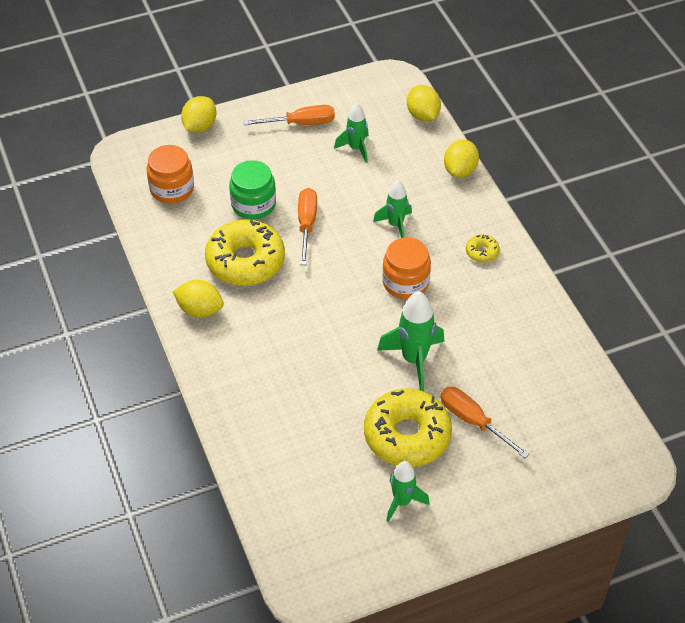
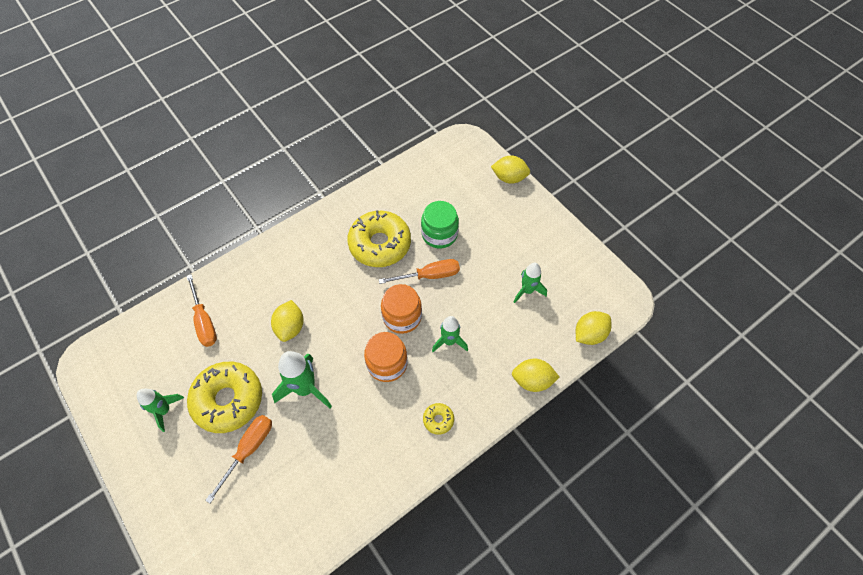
camera: 75 degrees right, 10 degrees up
(172, 189) = (438, 179): orange jar -> orange jar (402, 317)
(200, 310) = (325, 228): yellow lemon -> yellow lemon (290, 327)
(301, 123) = (540, 243): orange screwdriver -> orange screwdriver (204, 321)

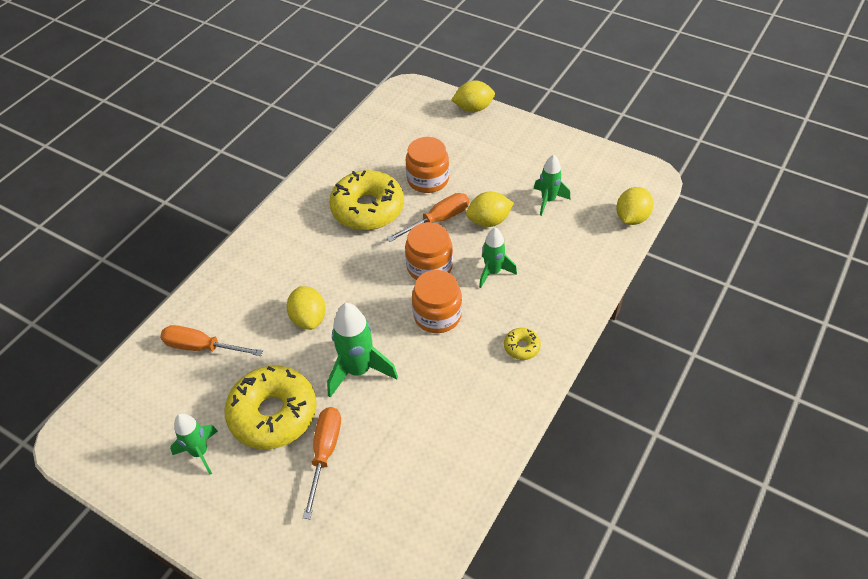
camera: 20 degrees left, 10 degrees down
(204, 321) = (202, 347): orange screwdriver -> orange screwdriver turned 150 degrees clockwise
(439, 234) = (428, 179): green jar -> orange jar
(532, 380) = (598, 277): yellow lemon -> yellow lemon (489, 221)

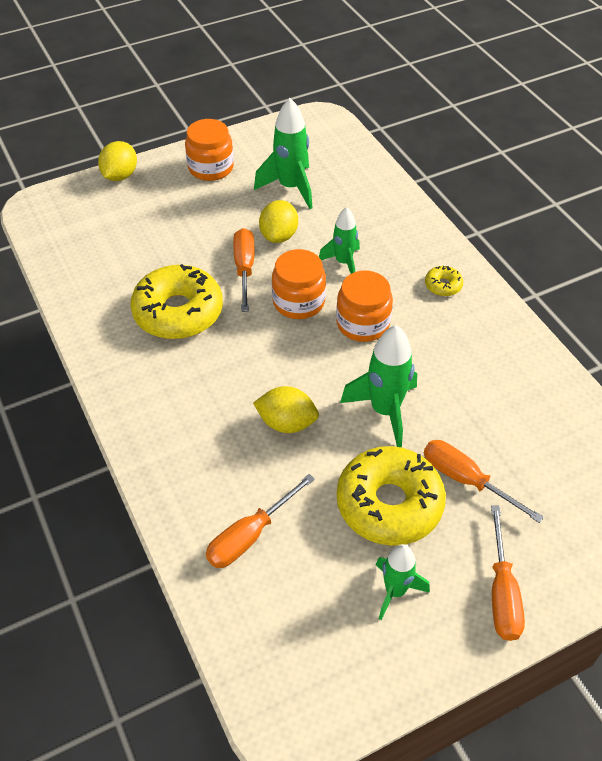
camera: 60 degrees left, 0 degrees up
(233, 523) = (502, 592): none -> orange screwdriver
(428, 179) = (183, 251): orange jar -> orange jar (211, 168)
(548, 200) = (290, 188): green rocket -> green rocket, size x1.55
(631, 218) = (357, 152): yellow lemon -> none

